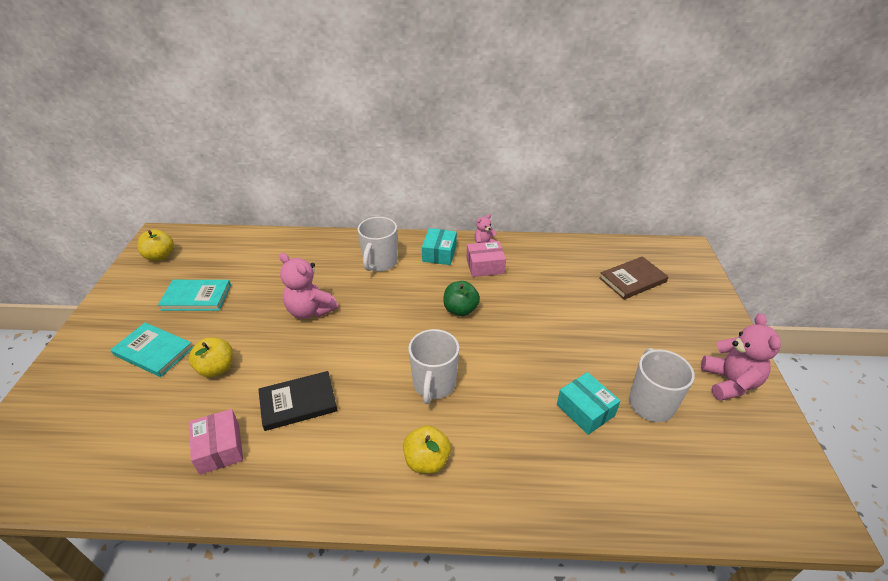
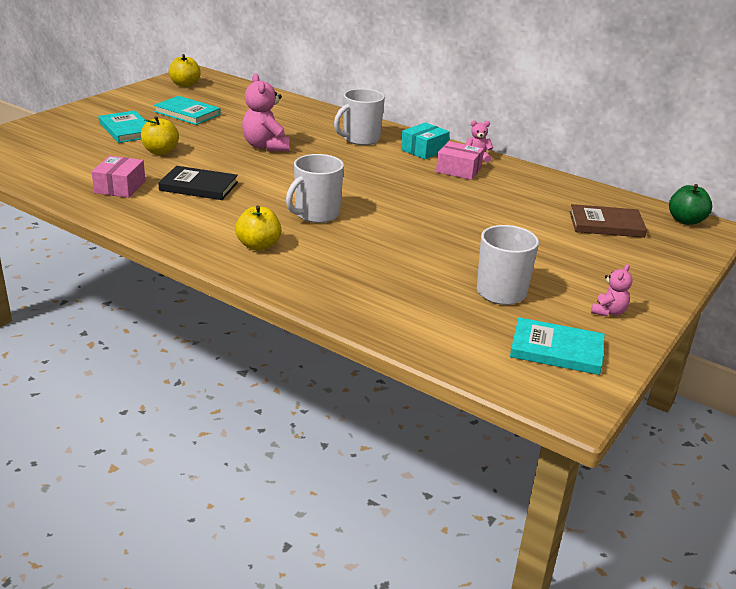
camera: 30 degrees right, 10 degrees down
(460, 310) = (397, 186): green apple -> green apple (685, 221)
(585, 410) = (431, 272): turquoise box -> none
(729, 382) = (608, 312): pink teddy bear -> pink teddy bear, size x0.54
(747, 453) = (556, 350): none -> turquoise book

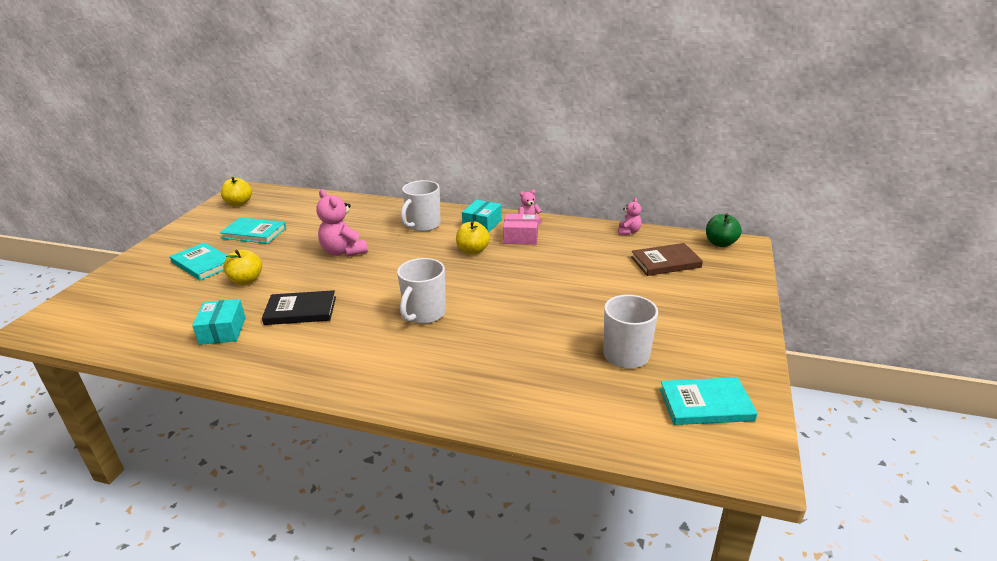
camera: 15 degrees left, 0 degrees up
(120, 187) = (222, 331): pink box -> turquoise box
(258, 246) = (388, 363): yellow apple -> yellow apple (473, 251)
(608, 312) = (721, 350): pink teddy bear -> pink teddy bear (628, 232)

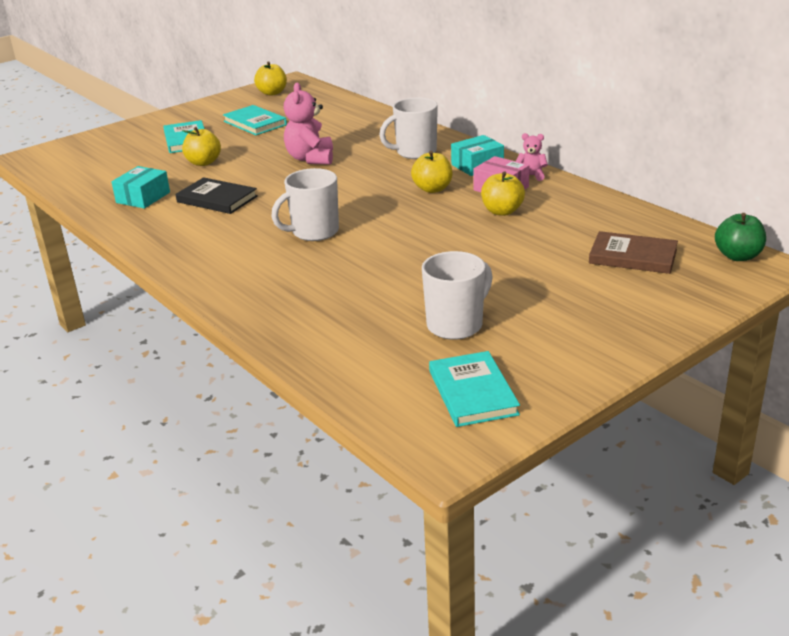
camera: 35 degrees right, 0 degrees up
(543, 254) = (502, 211): none -> yellow apple
(628, 232) = (636, 214): pink teddy bear -> none
(706, 404) = (472, 392): turquoise book -> turquoise book turned 45 degrees clockwise

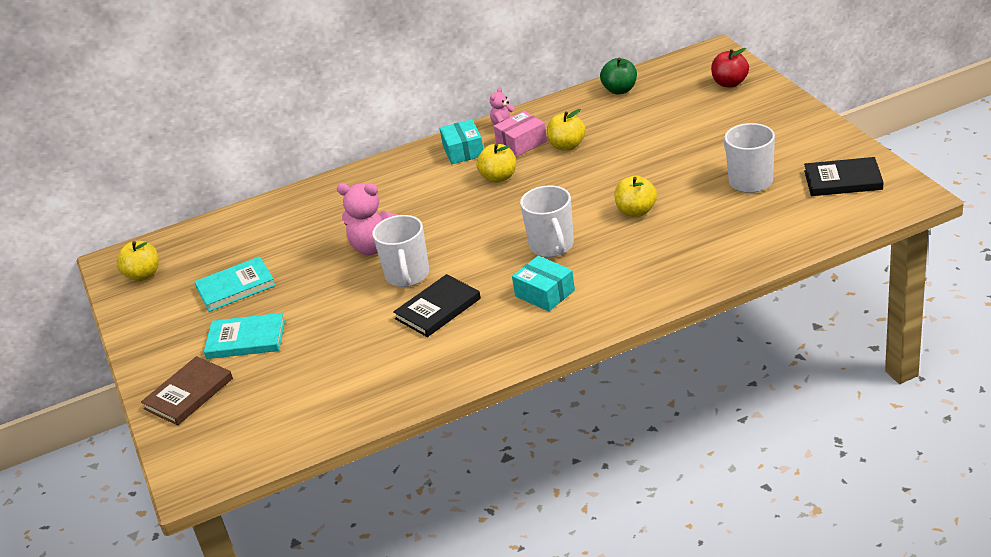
camera: 70 degrees left, 5 degrees up
(143, 197) = (398, 363): turquoise box -> turquoise box (545, 293)
(203, 162) = (329, 322): yellow apple -> yellow apple (636, 211)
(415, 152) = (406, 183): white mug -> white mug (407, 276)
(472, 392) = (843, 180): turquoise book -> black book
(633, 256) = (676, 98): brown book -> brown book (188, 393)
(688, 286) = (730, 83): none -> red apple
(738, 256) = (695, 59): green apple -> green apple (620, 90)

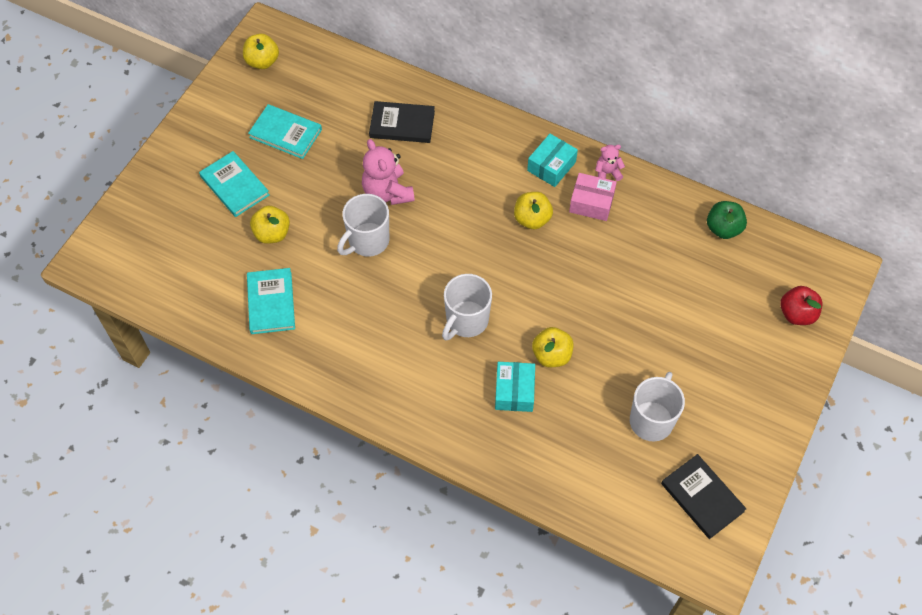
camera: 45 degrees right, 25 degrees up
(188, 393) = (161, 194): brown book -> none
(396, 359) = (271, 302): none -> turquoise book
(438, 309) = (342, 290): black book -> black book (402, 124)
(545, 293) = (405, 354): turquoise box -> turquoise box (514, 391)
(567, 146) = (610, 241): yellow apple -> yellow apple (272, 234)

